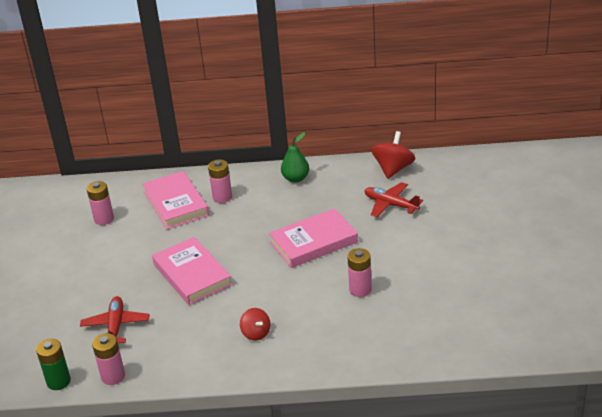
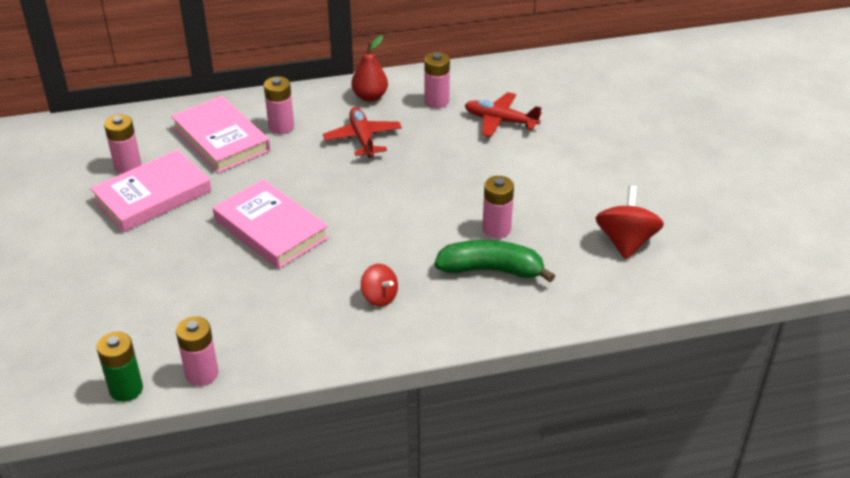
camera: 15 degrees left, 5 degrees up
(116, 326) = (186, 306): red plane -> red plane (362, 138)
(295, 178) = (370, 97): green pear -> red pear
(313, 242) = (418, 174): pink book -> pink book (152, 196)
(346, 185) = (436, 101): none -> pink battery
(346, 321) = (491, 270): none -> green banana
(393, 169) = (489, 77): red spinning top -> red spinning top (626, 242)

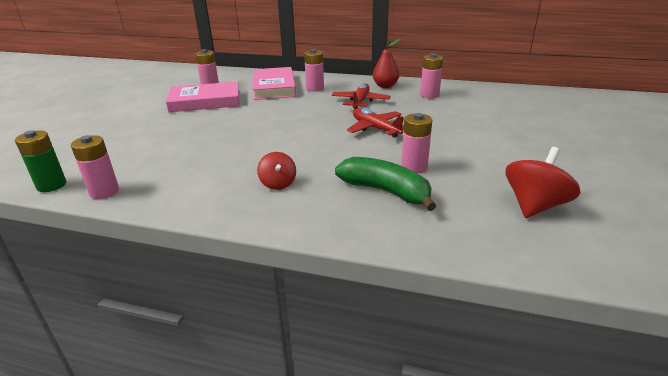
camera: 30 degrees right, 10 degrees down
(271, 229) = (251, 129): pink book -> none
(500, 121) = (470, 111): red plane -> red plane (375, 128)

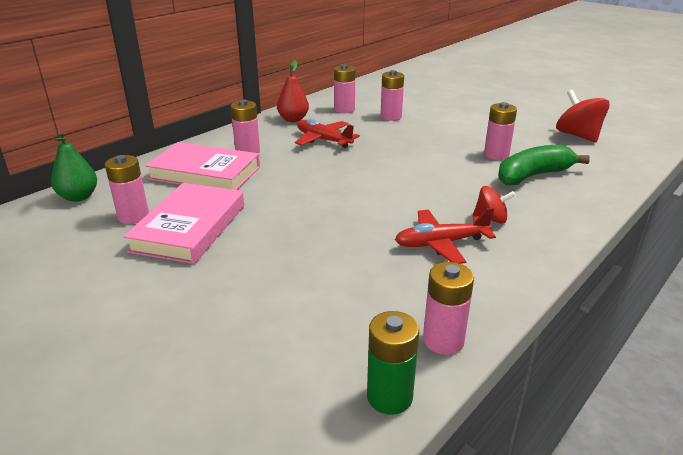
camera: 65 degrees left, 0 degrees up
(223, 73) = (79, 197): none -> green pear
(375, 128) = (401, 149): red plane -> red plane (441, 243)
(440, 112) = (391, 117): none -> pink battery

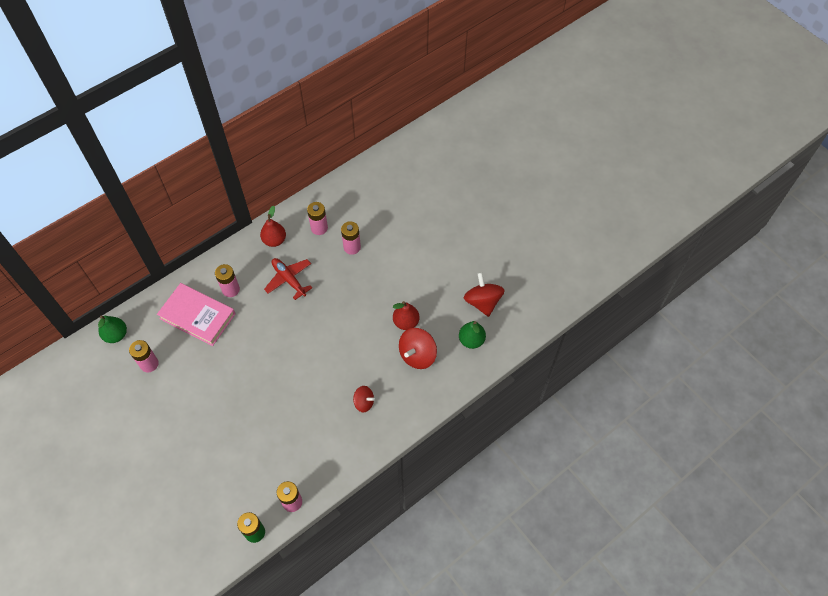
camera: 10 degrees right, 30 degrees up
(189, 228) = (181, 382): pink book -> none
(441, 243) = (323, 423): red plane -> none
(496, 155) = (406, 322): pink battery -> red pear
(533, 175) = (417, 355): green banana -> red spinning top
(592, 160) = (471, 340): none -> green pear

